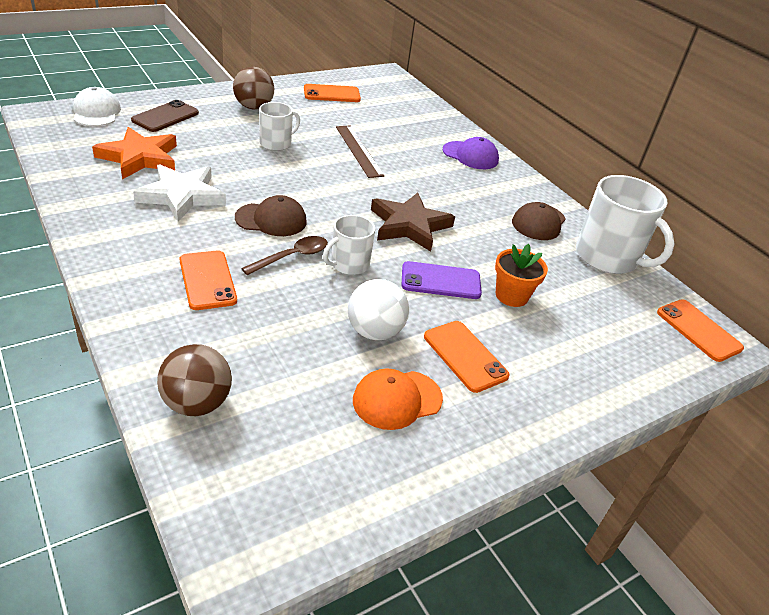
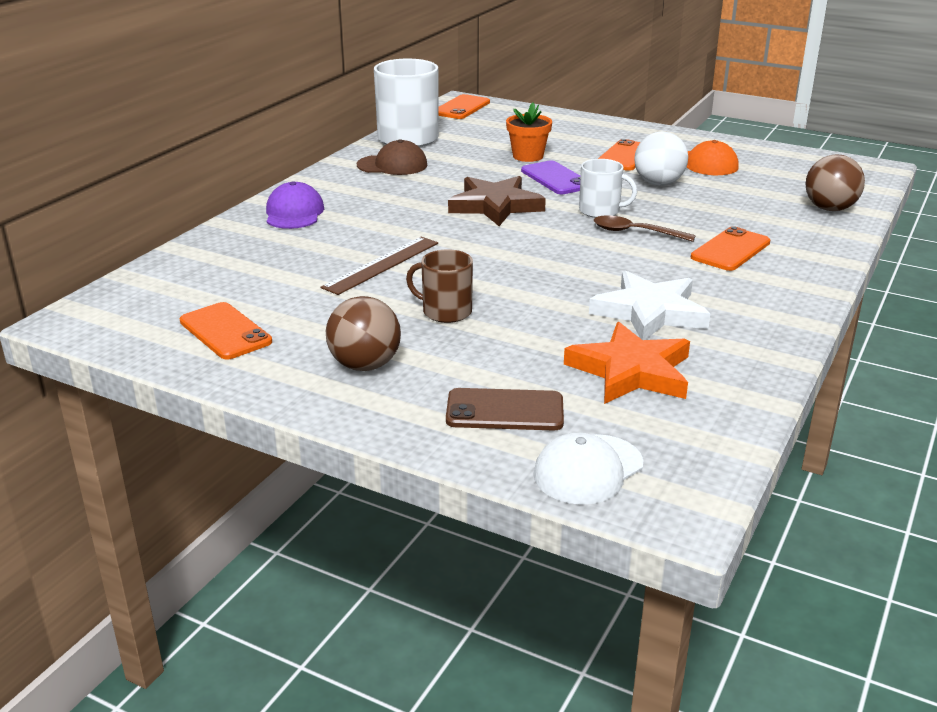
camera: 115 degrees left, 10 degrees down
(271, 219) = (601, 258): brown cap -> none
(276, 143) = (445, 311): white mug -> brown mug

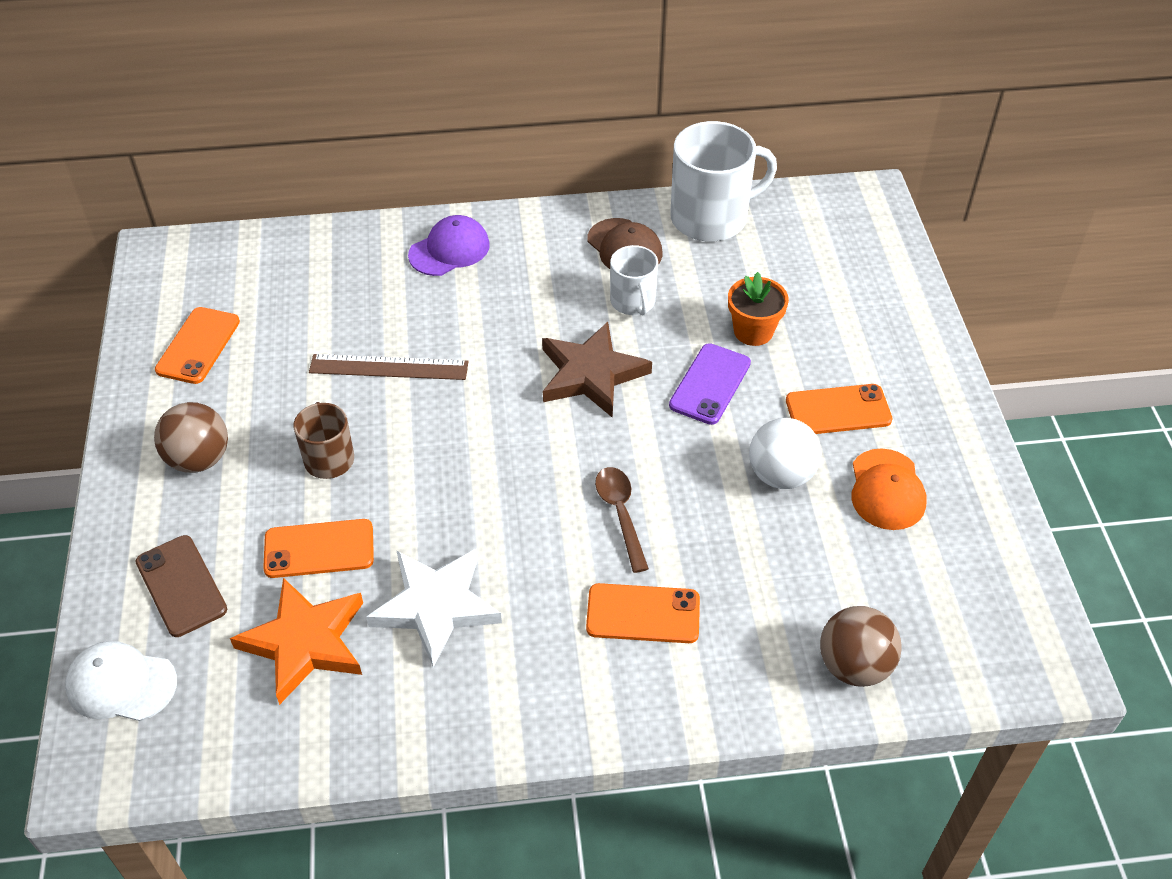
camera: 55 degrees right, 20 degrees up
(461, 108) = (847, 207): orange phone -> orange phone (319, 549)
(601, 211) = (653, 461): white mug -> white mug (633, 302)

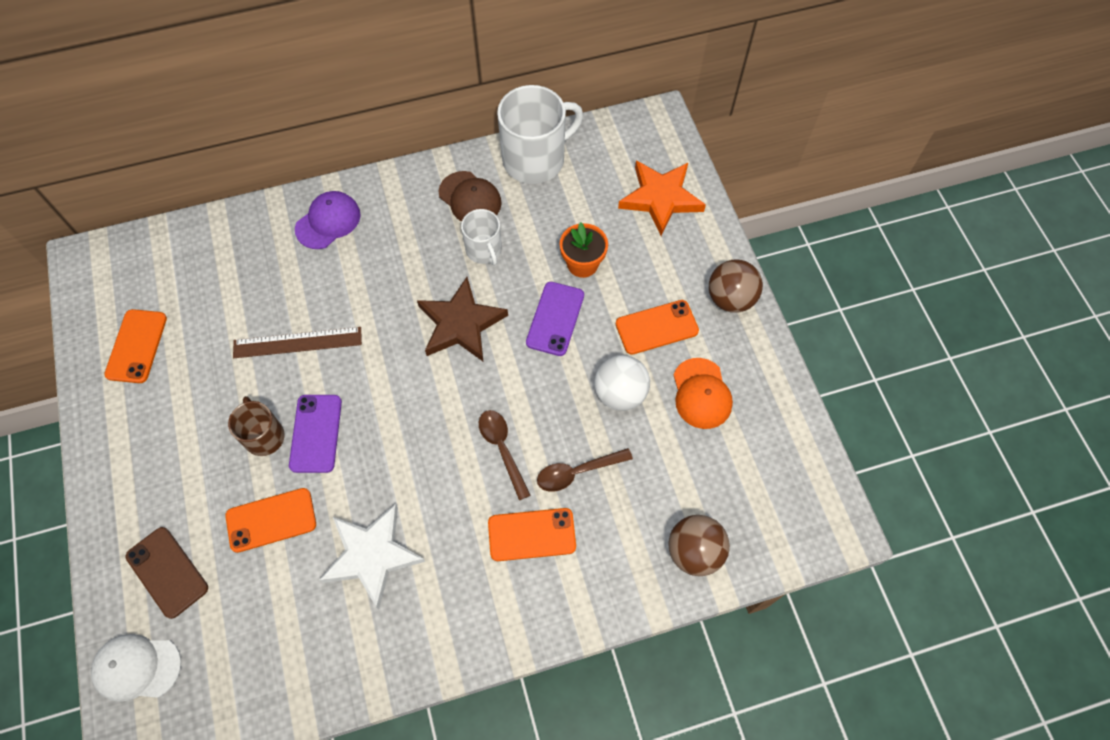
camera: 10 degrees left, 15 degrees up
(199, 459) = (158, 453): brown ball -> brown ball (730, 299)
(305, 643) = (275, 605): orange star -> orange star (660, 198)
(392, 465) = (316, 433): none -> purple phone
(713, 553) = (577, 472): none -> brown spoon

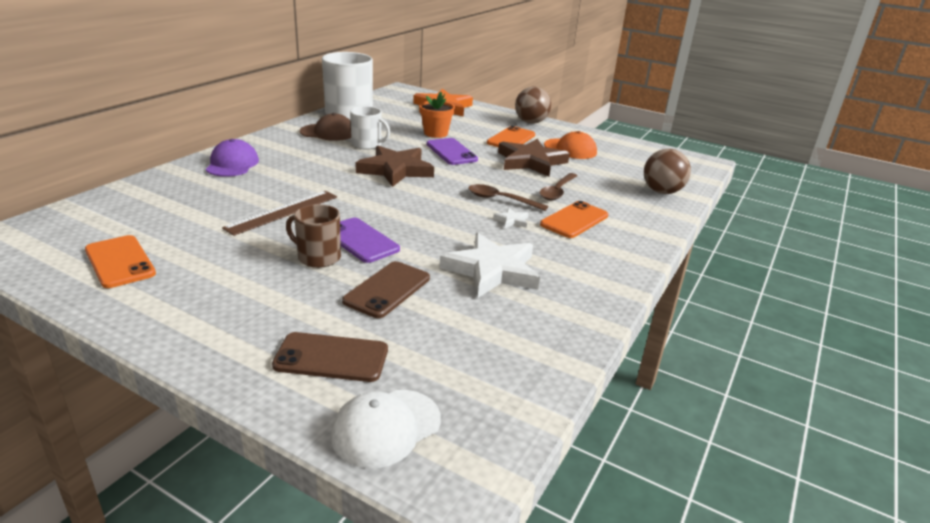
camera: 45 degrees left, 35 degrees down
(271, 520) = (387, 290): orange phone -> brown phone
(472, 492) = (512, 220): none -> white star
(620, 393) = (531, 162): white ball -> brown star

